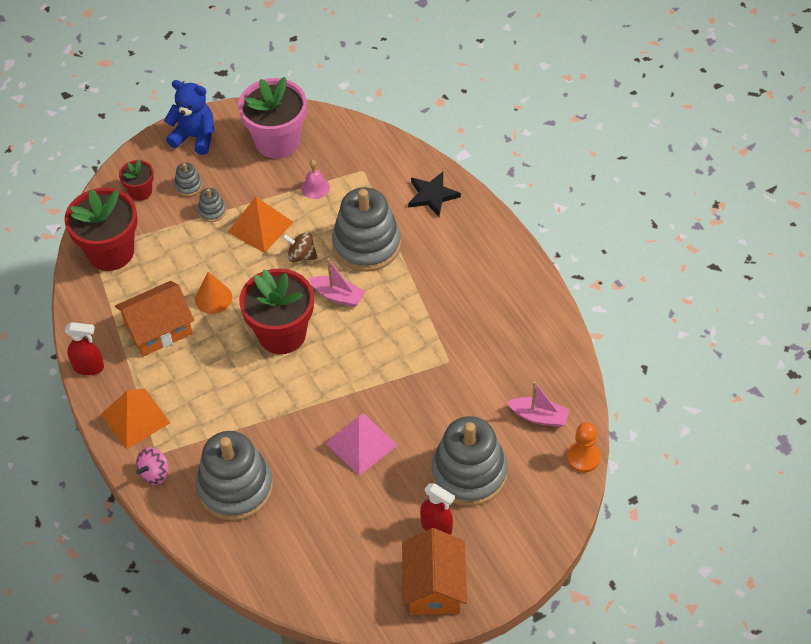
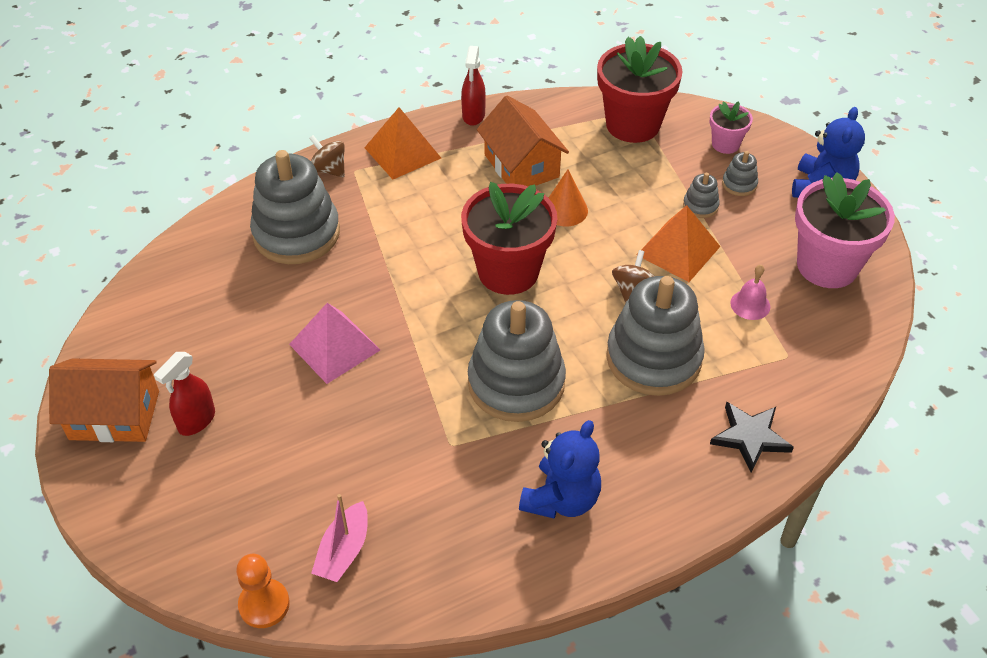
camera: 90 degrees right, 5 degrees down
(140, 191) = (725, 144): red flower pot -> pink flower pot
(154, 473) = (329, 169): pink spinning top -> brown spinning top
(338, 296) = (566, 326): pink boat -> none
(469, 473) = (267, 460): grey stacking toy -> grey stacking toy (516, 383)
(488, 297) = (561, 499): none -> blue teddy bear

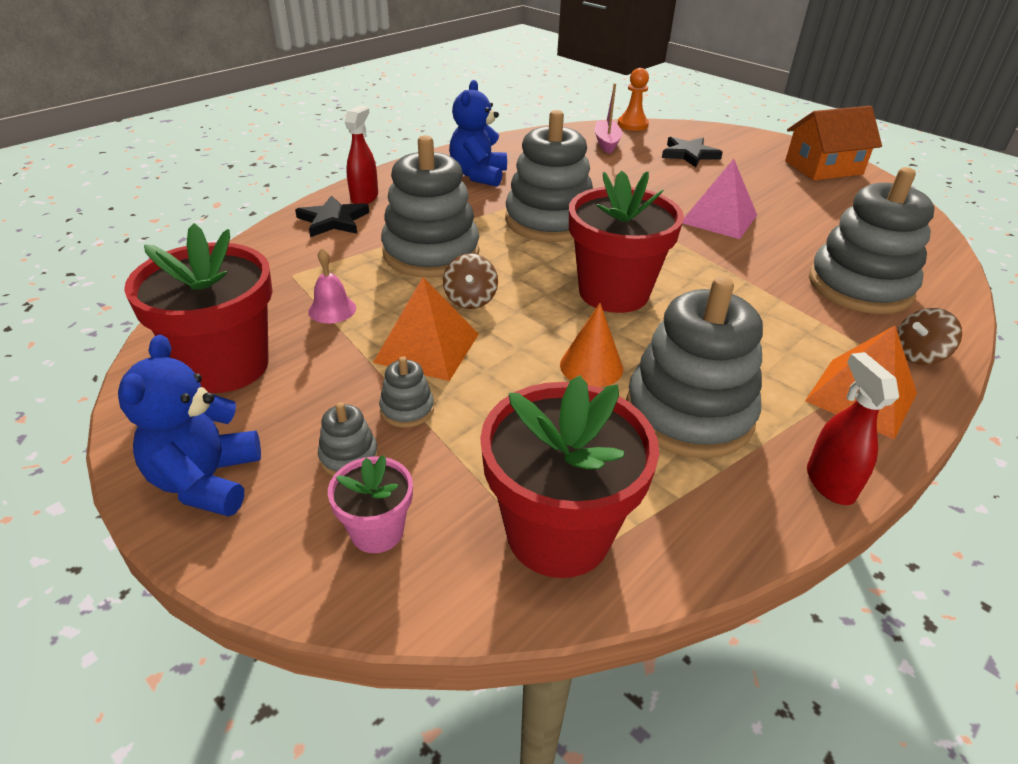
camera: 160 degrees right, 10 degrees down
(196, 421) = (766, 172): red spray bottle -> red spray bottle (364, 198)
(253, 489) = (689, 154): none -> black star
(329, 169) = (918, 355): brown spinning top -> brown spinning top turned 135 degrees clockwise
(521, 166) = (689, 413): orange house -> grey stacking toy
(827, 266) = (226, 366): pink flower pot -> red flower pot

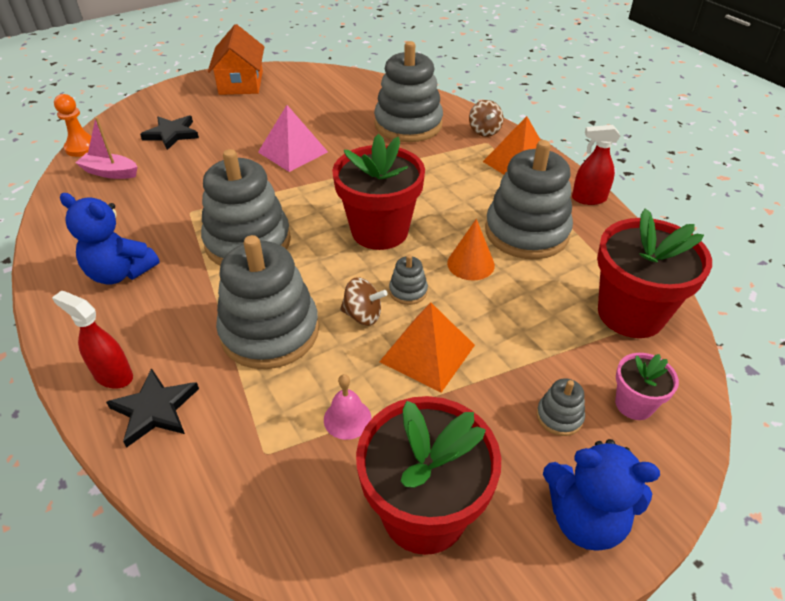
camera: 75 degrees left, 5 degrees up
(407, 409) = (507, 375): grey stacking toy -> grey stacking toy (408, 291)

